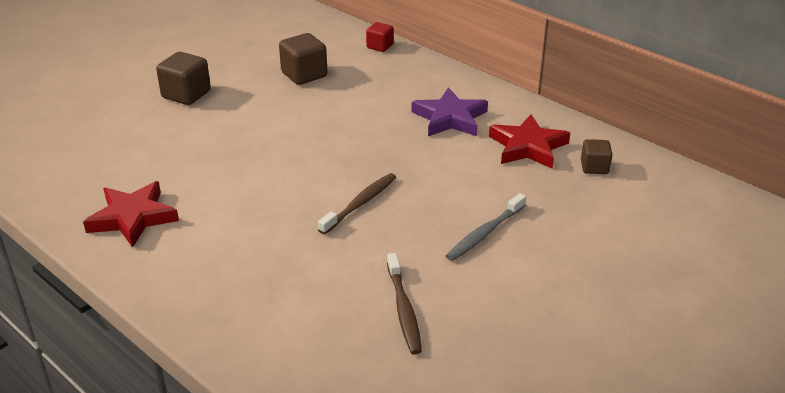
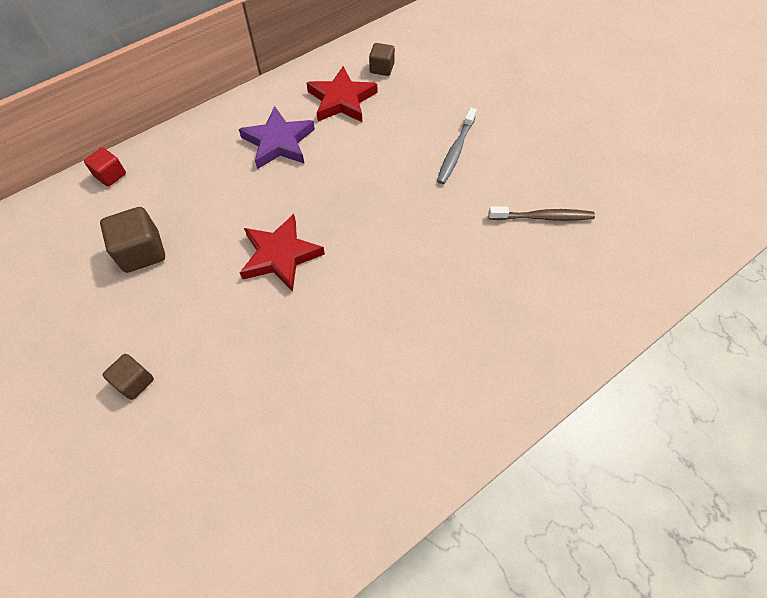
camera: 80 degrees left, 25 degrees up
(133, 218) = (385, 436): red star -> red star (280, 255)
(186, 94) = (135, 382): brown cube -> brown cube, size x0.62
(360, 204) = (399, 228): brown toothbrush -> none
(485, 233) = (455, 151): grey toothbrush -> grey toothbrush turned 60 degrees clockwise

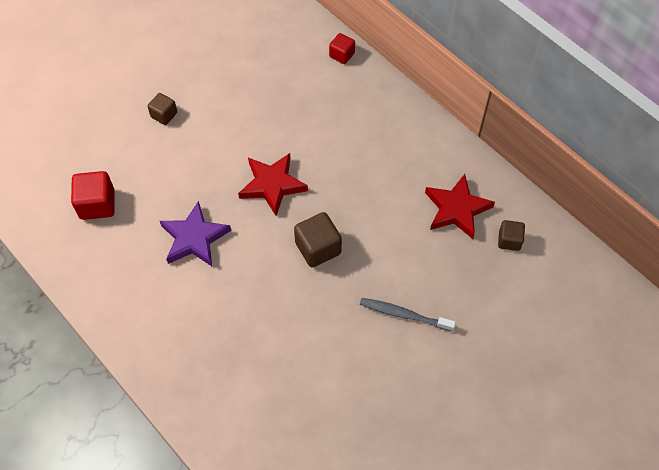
camera: 85 degrees right, 0 degrees up
(142, 252) = (269, 93): brown cube -> brown cube (318, 248)
(268, 475) = (97, 204): none -> red cube
(278, 142) = (394, 165): purple star -> purple star (194, 238)
(543, 217) = (330, 394): brown toothbrush -> none

